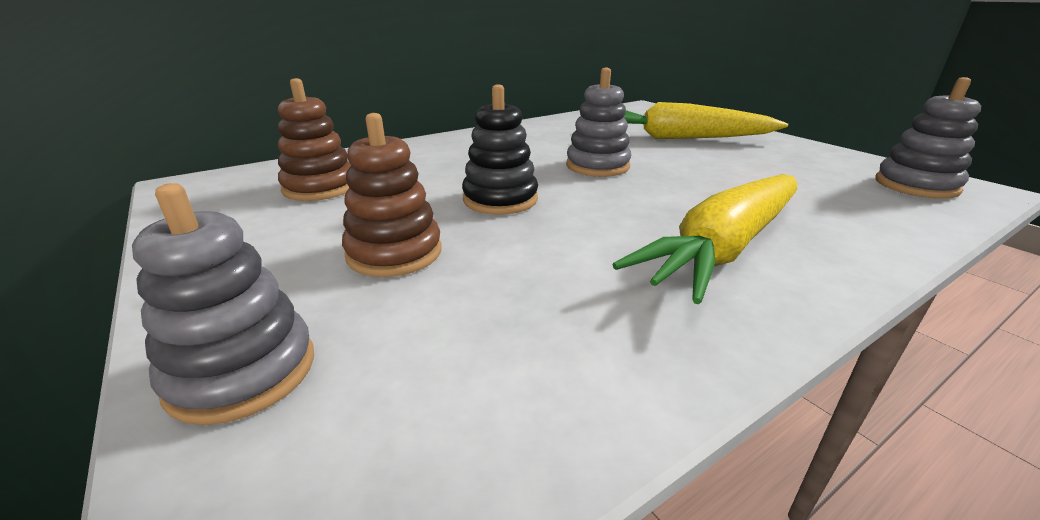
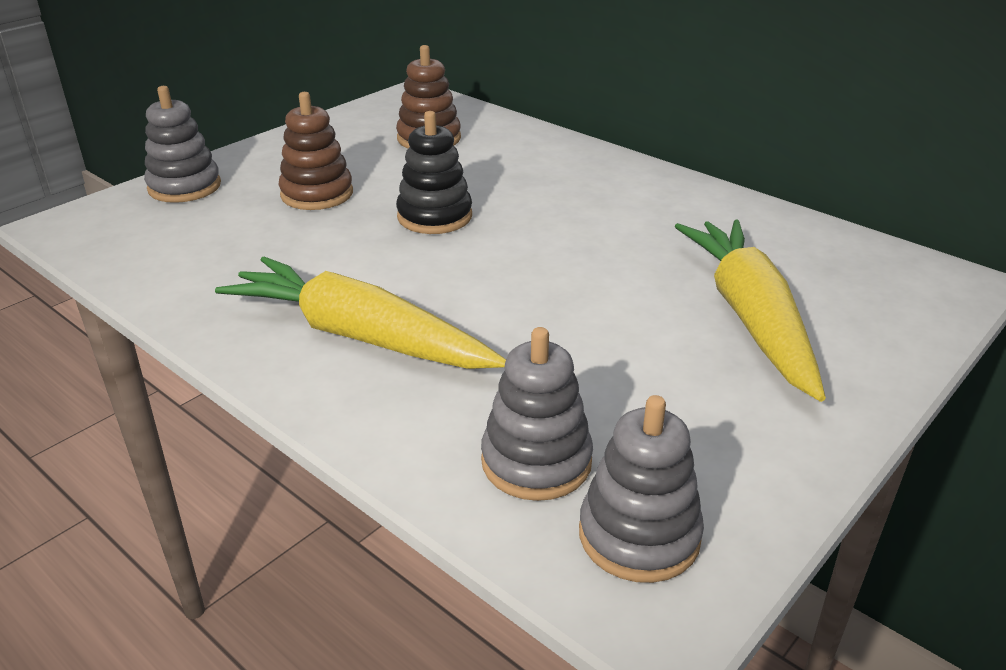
camera: 75 degrees right, 5 degrees up
(597, 166) = (566, 258): grey stacking toy -> grey stacking toy (536, 462)

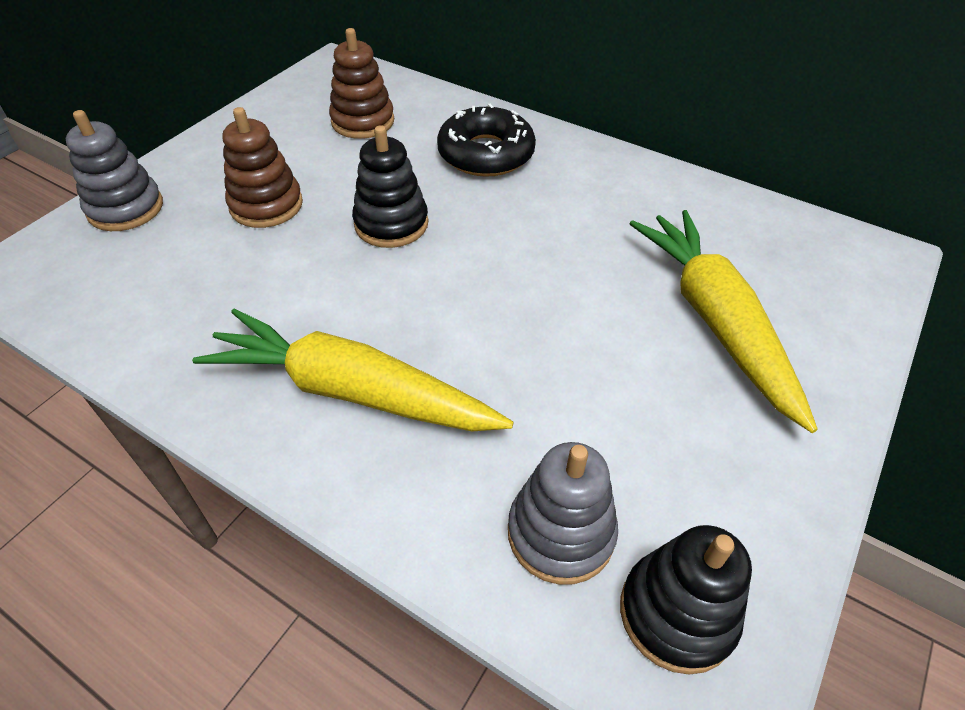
camera: 10 degrees left, 15 degrees up
(546, 171) = (486, 154): none -> black donut
(639, 536) = (677, 613): grey stacking toy -> black stacking toy

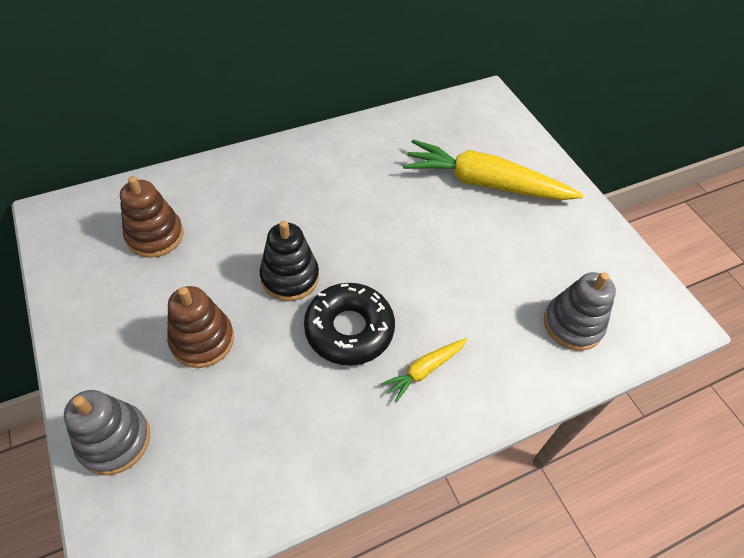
camera: 60 degrees left, 5 degrees up
(351, 391) = (424, 370): yellow carrot -> yellow carrot, size x0.46
(486, 154) = (263, 191): black donut -> black donut (349, 329)
(677, 613) = (633, 306): black stacking toy -> none

